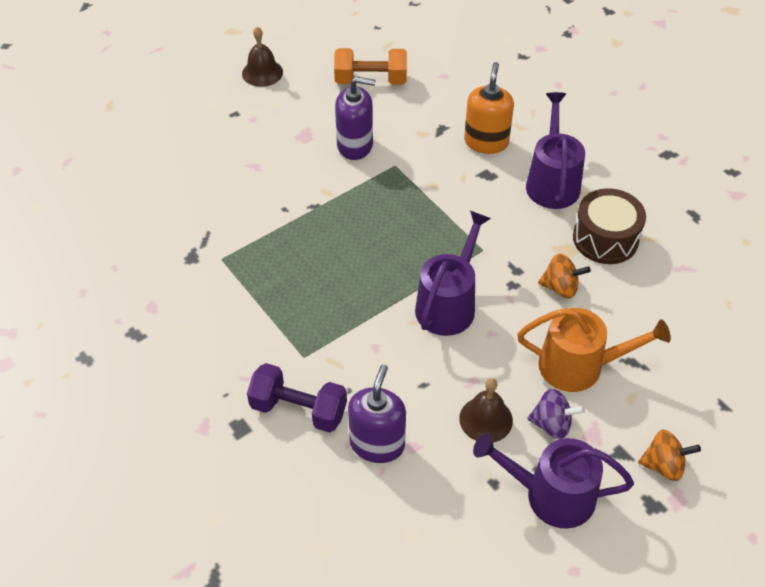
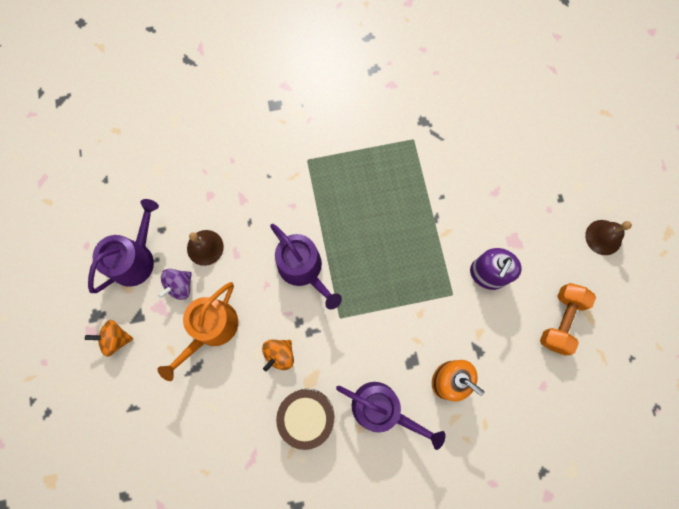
camera: 115 degrees right, 25 degrees up
(298, 410) = (269, 141): purple dumbbell -> none
(377, 444) = (222, 176): purple soap dispenser -> none
(663, 465) = (116, 339): orange spinning top -> orange spinning top turned 60 degrees clockwise

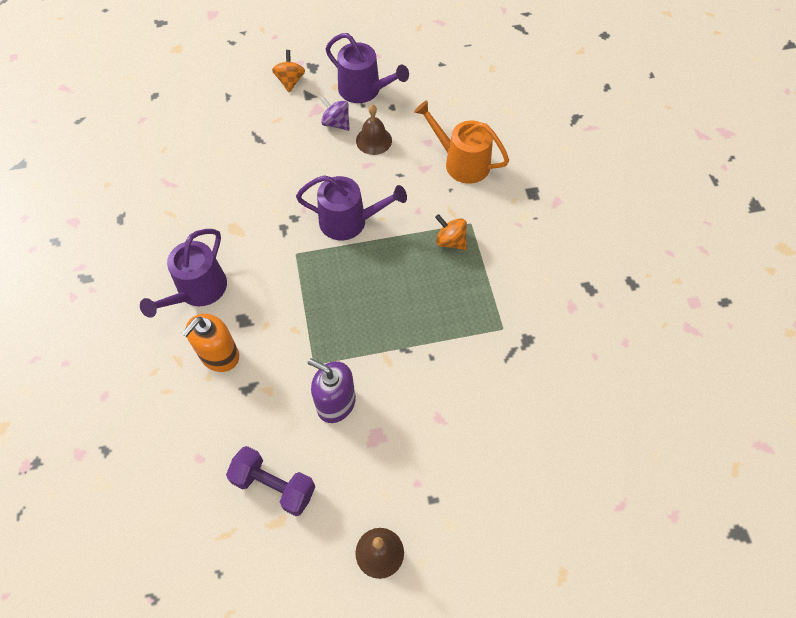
camera: 90 degrees right, 15 degrees down
(211, 329) = (293, 148): orange watering can -> orange watering can (462, 162)
(279, 355) = (263, 202): orange spinning top -> orange spinning top (450, 241)
(303, 269) = (349, 221): purple watering can -> purple watering can turned 135 degrees counterclockwise
(307, 416) = (200, 226): brown drum -> none
(561, 320) = (274, 486): orange dumbbell -> purple dumbbell

